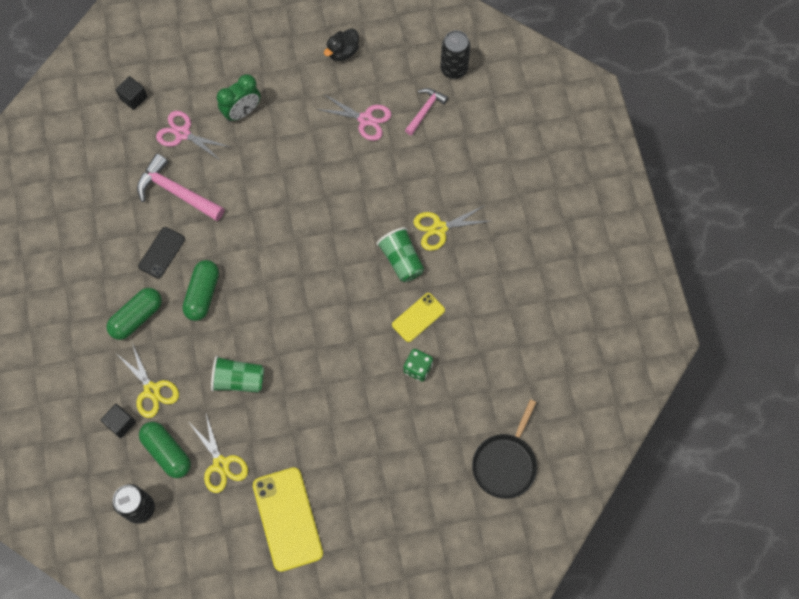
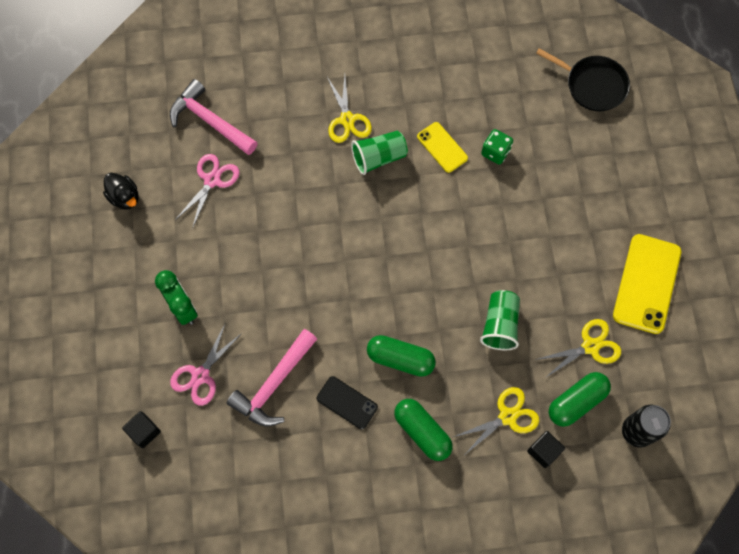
camera: 85 degrees left, 0 degrees up
(287, 519) = (647, 283): yellow phone -> yellow phone turned 60 degrees counterclockwise
(425, 110) = (210, 121): pink hammer -> pink hammer, size x1.65
(454, 69) = (166, 90): black can -> none

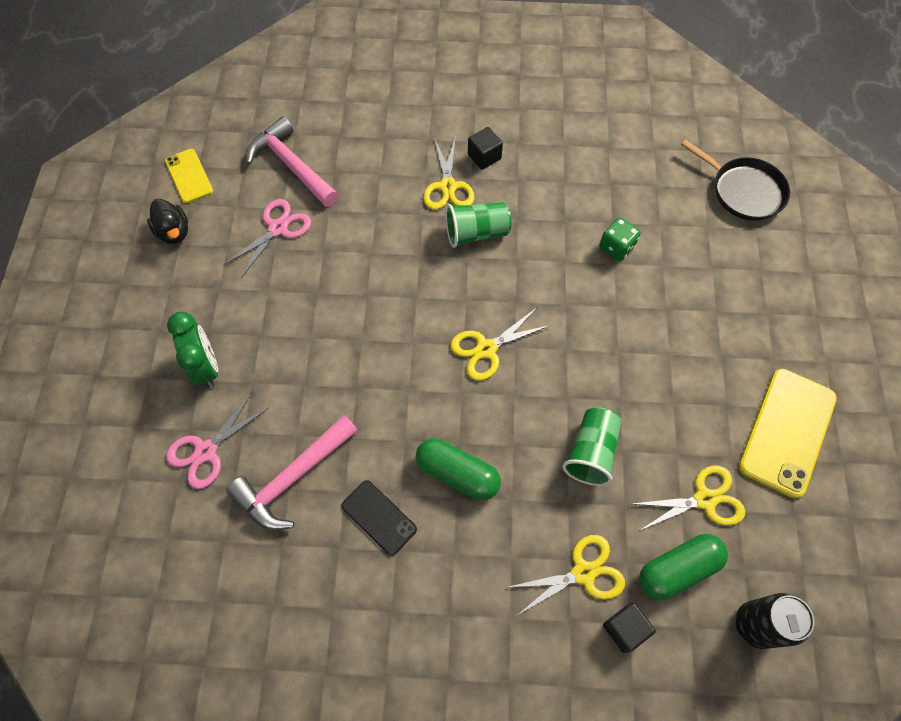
camera: 10 degrees right, 5 degrees down
(144, 431) = (119, 509): black cube -> black cube (484, 157)
(405, 256) = (486, 349): none -> yellow scissors
(422, 431) = (468, 573): green capsule -> none
(442, 147) = (553, 232): yellow phone -> yellow phone (189, 176)

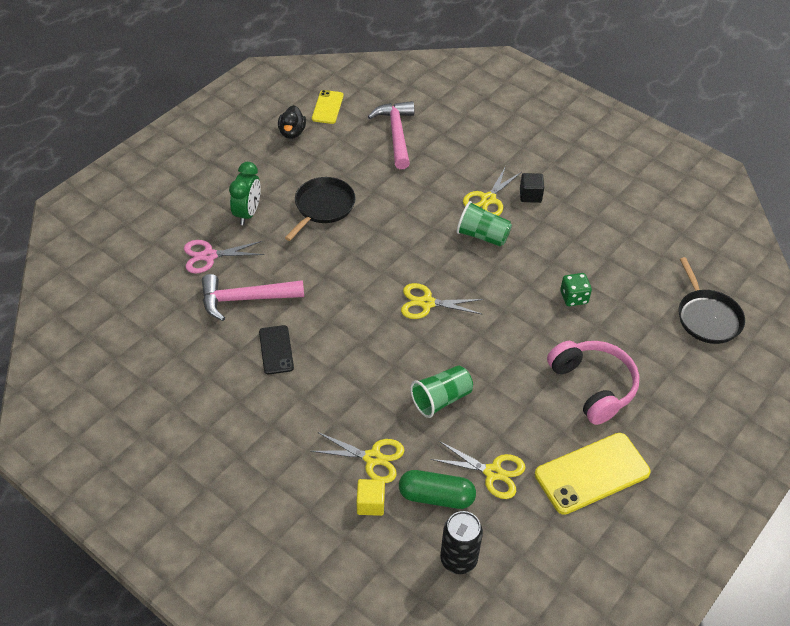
camera: 35 degrees right, 15 degrees down
(278, 228) = (356, 164): pink scissors -> none
(285, 304) = (323, 207): none -> black pan
(457, 473) = (344, 357): green capsule -> none
(625, 629) = (370, 504): black cube -> yellow cube
(711, 335) = (593, 386): none -> pink headphones

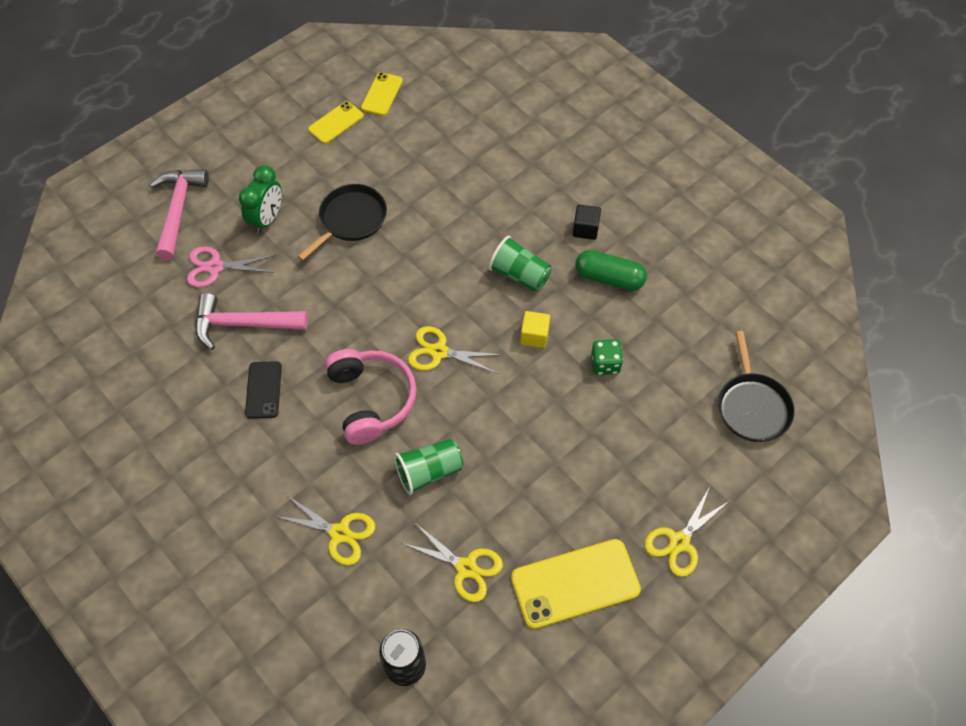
camera: 10 degrees right, 10 degrees up
(292, 132) = (336, 123): black duck -> yellow phone
(370, 504) = (326, 587): yellow cube -> yellow cube (534, 336)
(396, 134) = (451, 136): pink hammer -> pink hammer (178, 210)
(436, 496) = (398, 588): green capsule -> green capsule (609, 278)
(488, 199) = (536, 229): yellow scissors -> yellow scissors (679, 542)
(593, 386) = (601, 477): pink headphones -> pink headphones (371, 400)

